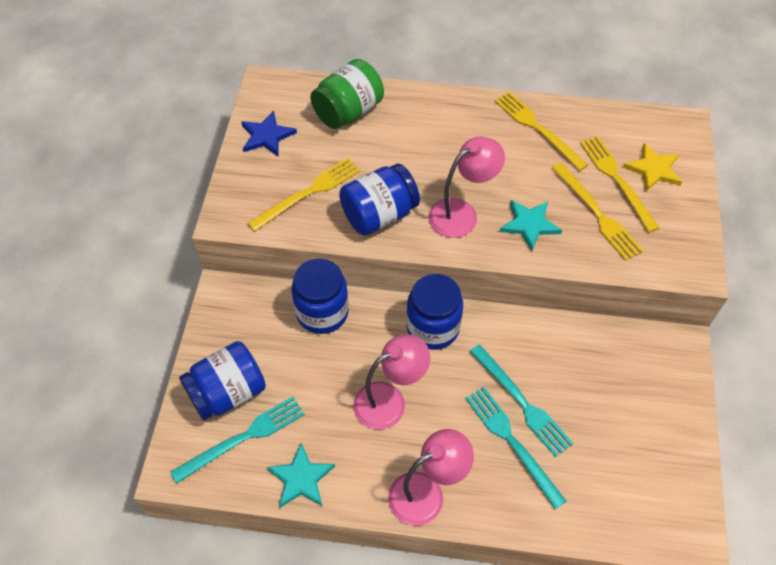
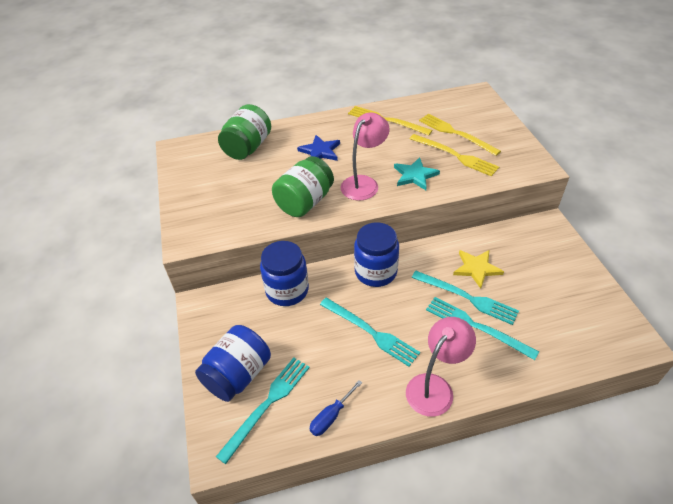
camera: 20 degrees left, 10 degrees down
(267, 136) = (193, 179): blue star -> blue star (320, 151)
(301, 478) = (331, 416): turquoise star -> blue screwdriver
(308, 193) = (243, 205): yellow fork -> none
(379, 215) = (305, 202): blue jar -> green jar
(389, 400) = (371, 332): pink lamp -> turquoise fork
(653, 169) = (475, 121): yellow star -> yellow star (476, 268)

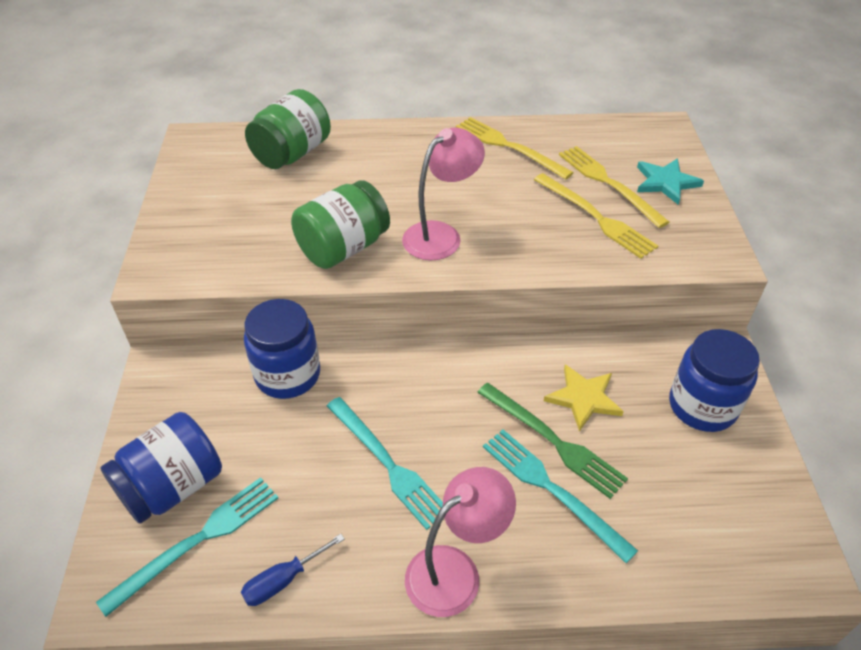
camera: 10 degrees right, 0 degrees up
(320, 151) = (394, 176): blue star -> none
(375, 272) = (427, 373): blue jar -> blue jar (702, 406)
(415, 175) = (522, 236): turquoise star -> turquoise star (665, 182)
(467, 298) = (553, 441): turquoise fork -> green fork

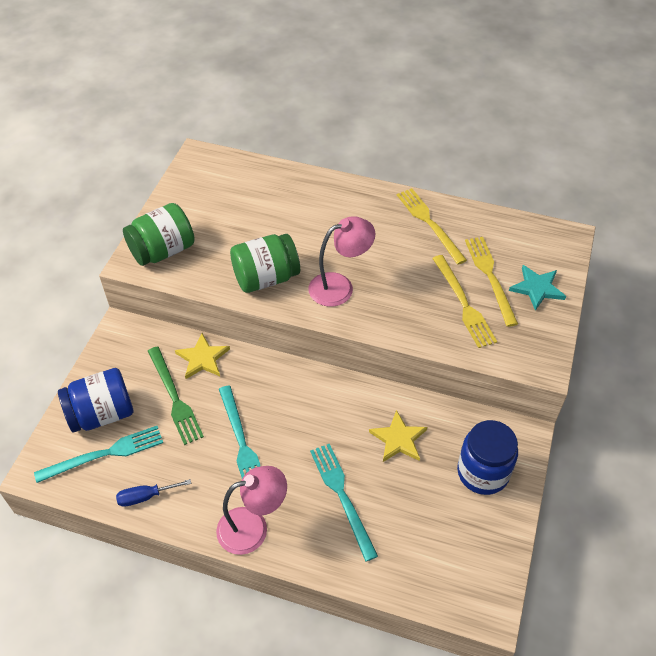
camera: 20 degrees right, 5 degrees up
(288, 375) = (202, 358): blue jar -> yellow star
(292, 154) = (263, 188): green jar -> green jar (163, 251)
(553, 441) = (360, 463): green fork -> green fork (174, 397)

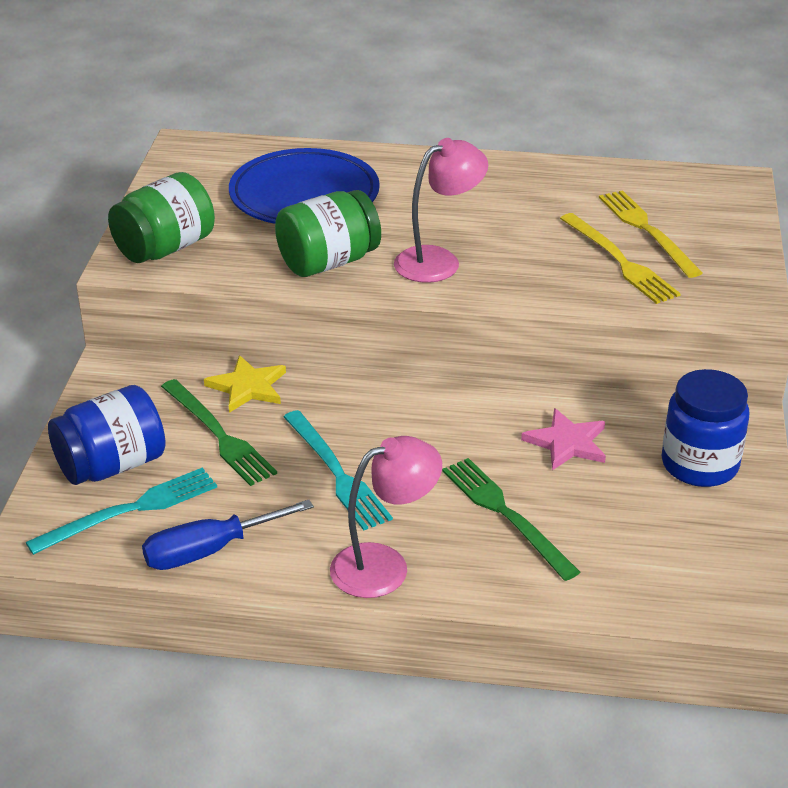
camera: 10 degrees left, 15 degrees down
(145, 496) = (209, 551): blue screwdriver -> blue screwdriver, size x1.54
(265, 213) = (304, 195): none -> blue plate
(342, 496) = (505, 514): turquoise fork -> green fork
(398, 439) = (567, 443): yellow star -> pink star
(429, 223) = (543, 184): yellow fork -> none
(537, 288) = (715, 236): turquoise star -> none

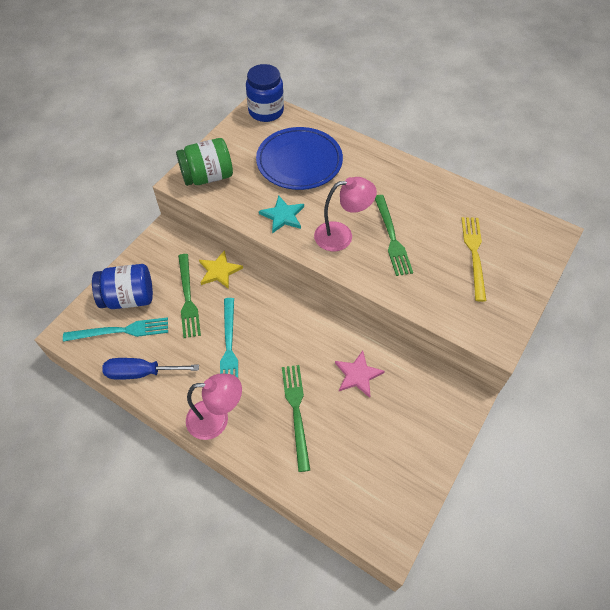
camera: 25 degrees right, 20 degrees up
(328, 262) = (283, 216): green jar -> turquoise star
(515, 243) = (392, 237): none -> green fork
(620, 261) = (443, 272): yellow fork -> none
(699, 464) = (421, 421): blue jar -> blue jar (266, 111)

